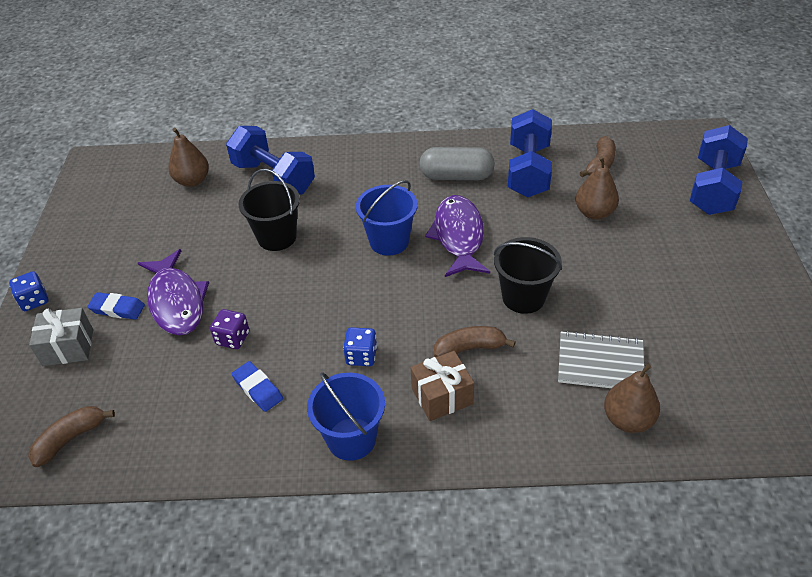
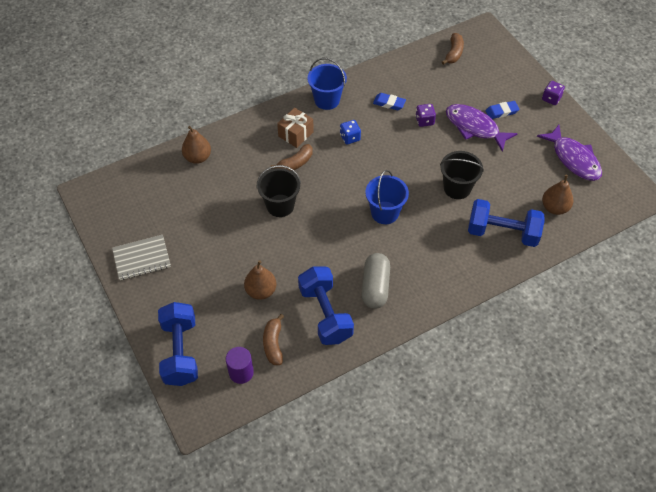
camera: 150 degrees right, 10 degrees up
(34, 300) = (551, 98): blue dice -> purple dice
(68, 347) = (503, 85): grey gift -> none
(456, 176) = (375, 287): grey capsule -> grey capsule turned 60 degrees counterclockwise
(458, 236) = (343, 234): purple fish -> purple fish (573, 159)
(600, 363) = (221, 182): grey notebook -> grey notebook (142, 258)
(646, 153) = (241, 372): none -> purple cylinder

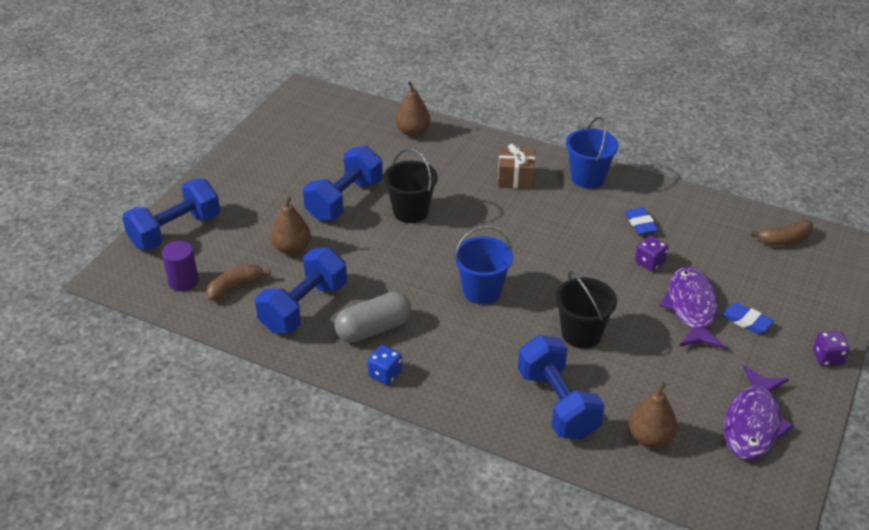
camera: 55 degrees right, 15 degrees down
(142, 258) = (260, 157): grey notebook -> none
(236, 235) = (344, 200): none -> blue dumbbell
(295, 163) = (476, 196): brown banana -> none
(350, 138) = (556, 217): blue dice -> blue dice (385, 374)

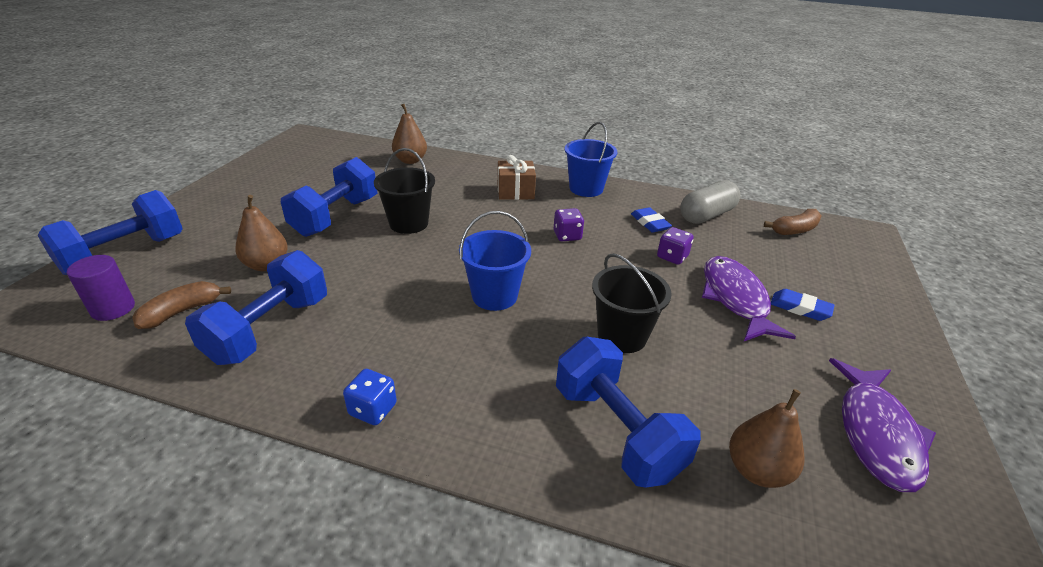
camera: 10 degrees left, 5 degrees down
(373, 329) = (360, 350): grey capsule -> grey capsule (706, 215)
(827, 358) = (909, 342): purple dice -> purple dice (567, 236)

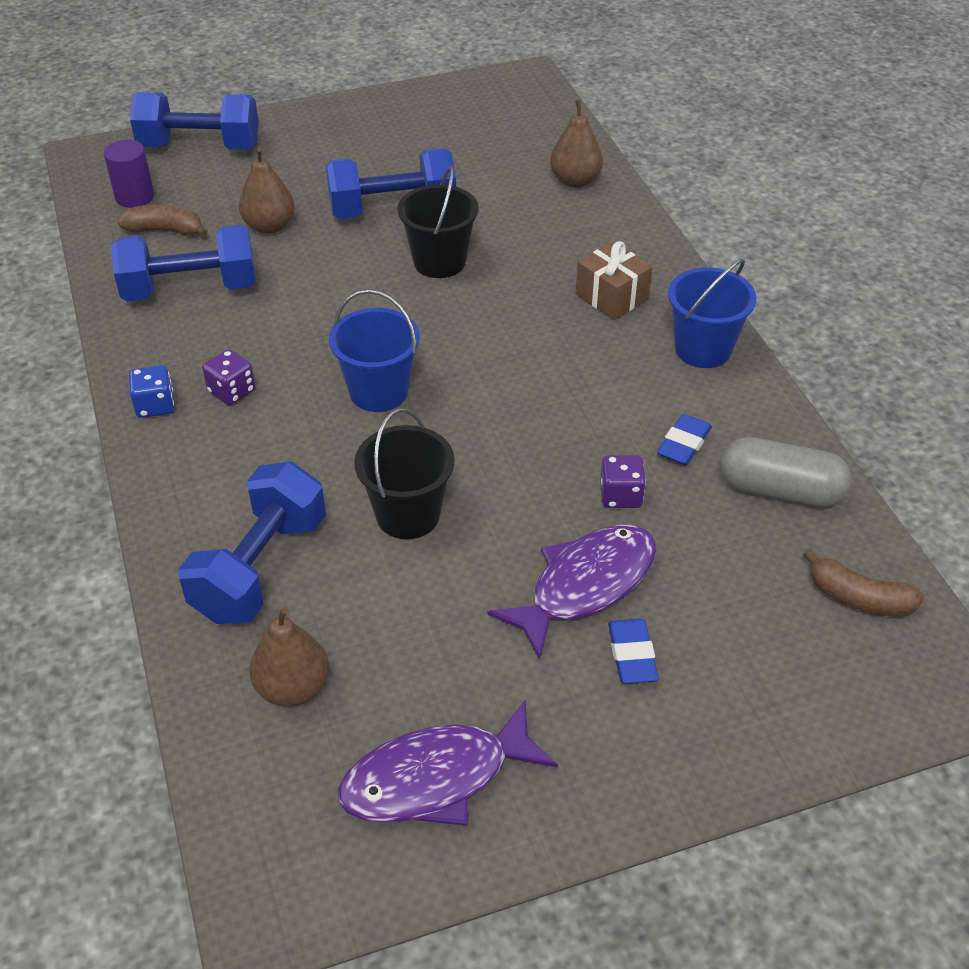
camera: 55 degrees right, 10 degrees up
(567, 236) = (560, 387): purple dice -> purple dice (232, 391)

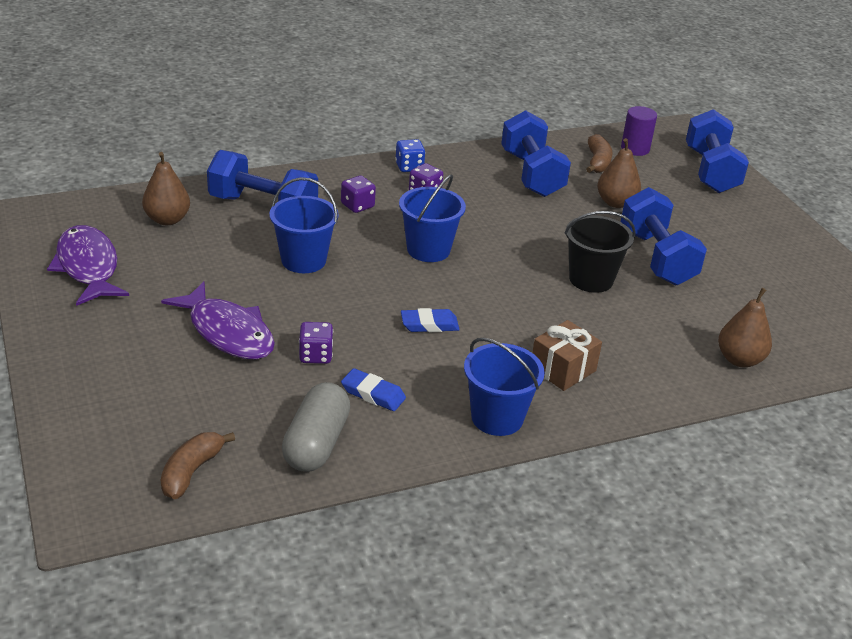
camera: 85 degrees right, 10 degrees down
(262, 461) = (357, 206): none -> purple dice
(408, 515) = (303, 260): black bucket -> blue bucket
(632, 655) = (161, 349): blue eraser -> blue eraser (429, 324)

